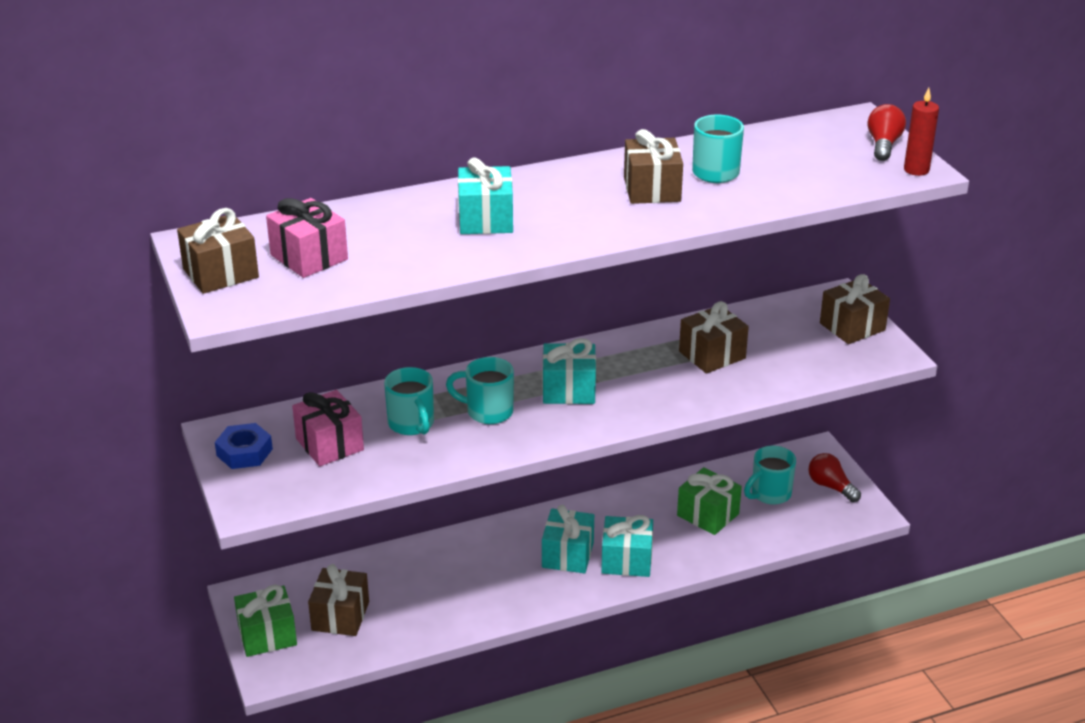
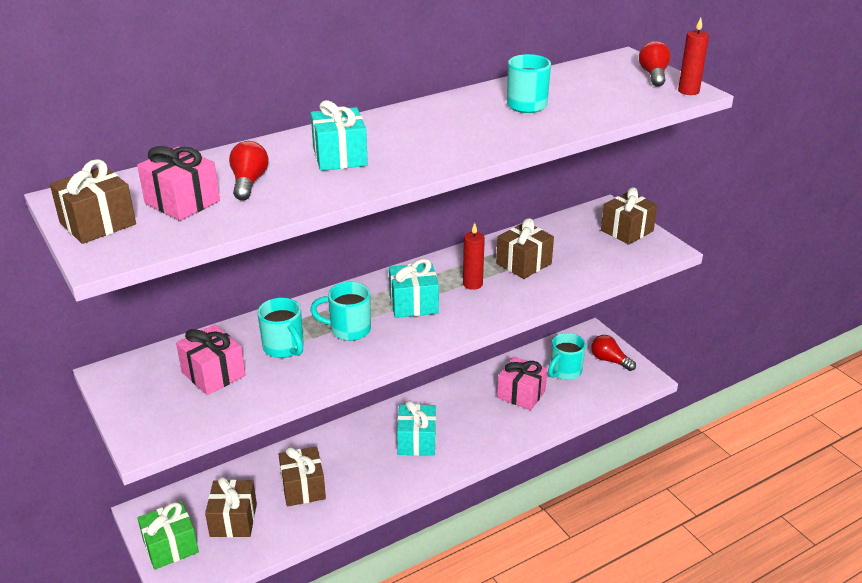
camera: 10 degrees left, 0 degrees up
(244, 452) = (135, 390): blue nut -> none
(382, 241) = (249, 183): none -> red light bulb
(626, 560) = (465, 440): turquoise gift -> none
(644, 373) = (472, 284): none -> red candle
(652, 189) = (478, 122): brown gift -> brown gift (303, 487)
(708, 515) = (521, 394): green gift -> pink gift

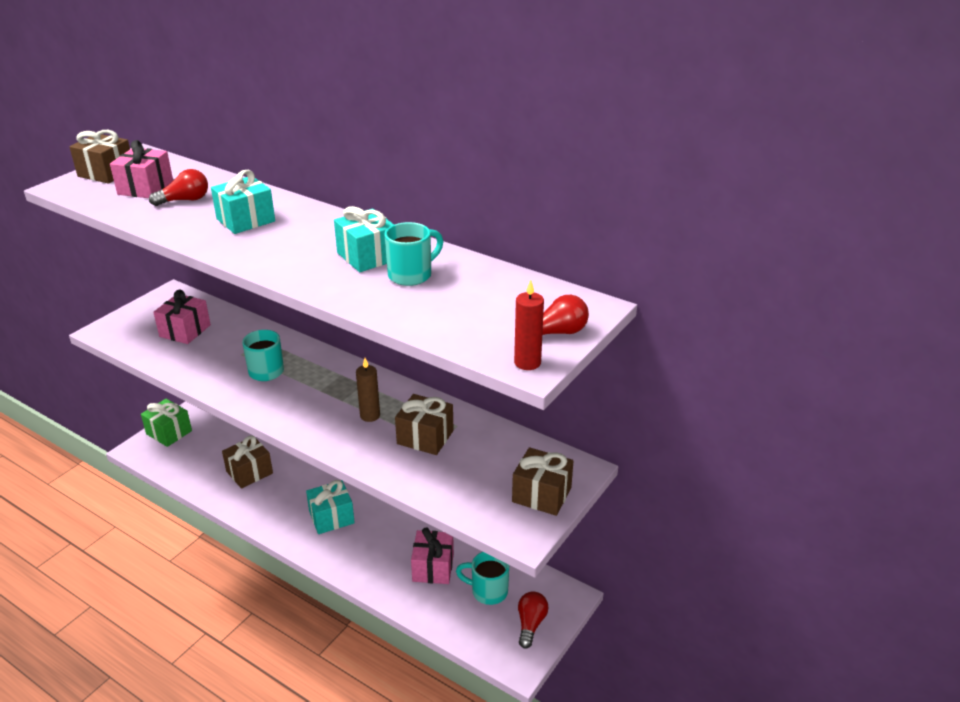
camera: 65 degrees right, 0 degrees up
(233, 520) = (203, 451): brown gift -> none
(284, 348) = (228, 349): turquoise mug -> none
(413, 304) = (320, 392): turquoise gift -> turquoise gift (367, 256)
(472, 284) = (370, 416): red candle -> brown candle

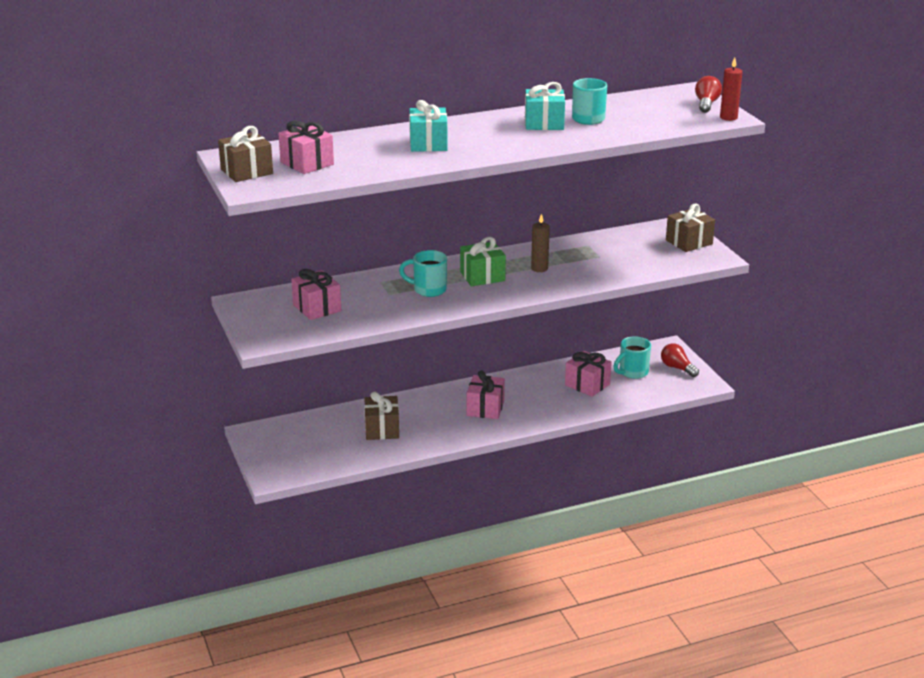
camera: 55 degrees left, 5 degrees down
(169, 432) = (269, 455): green gift -> green gift (482, 276)
(185, 200) = (356, 155): red light bulb -> none
(331, 517) = (485, 408): turquoise gift -> pink gift
(425, 437) = (588, 258): brown gift -> none

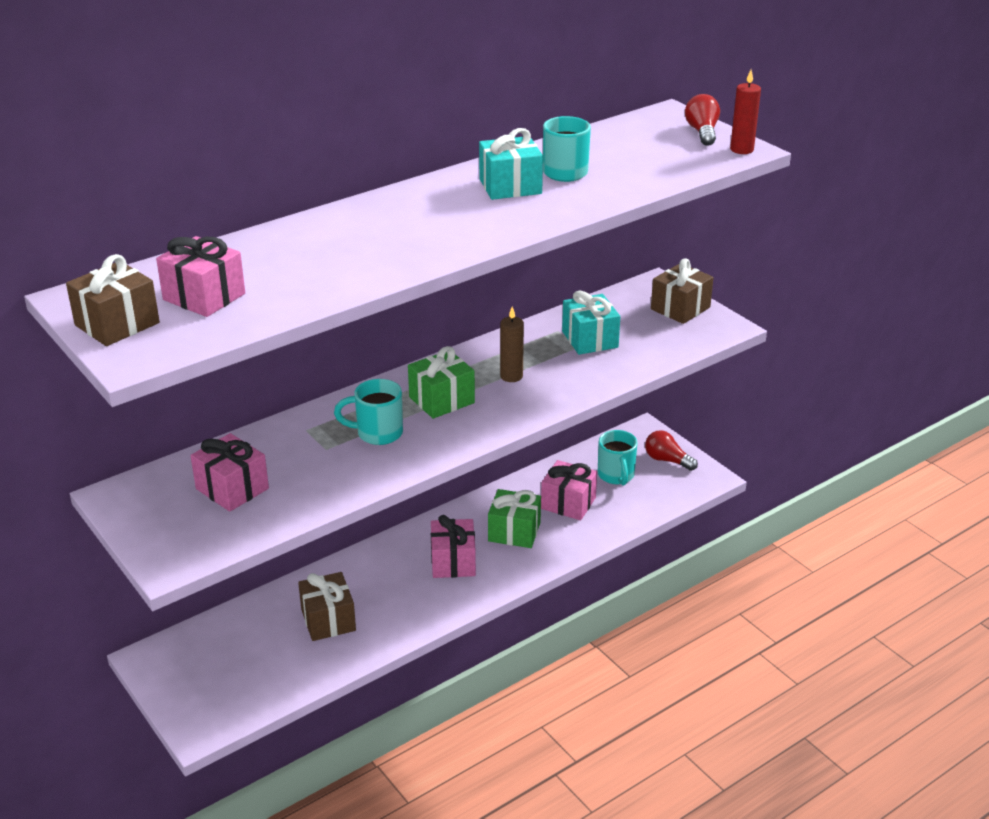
camera: 15 degrees left, 5 degrees up
(428, 144) = (367, 239): turquoise gift -> turquoise gift (590, 339)
(538, 396) = (514, 532): none -> green gift
(632, 372) = (616, 475): turquoise mug -> turquoise mug turned 45 degrees counterclockwise

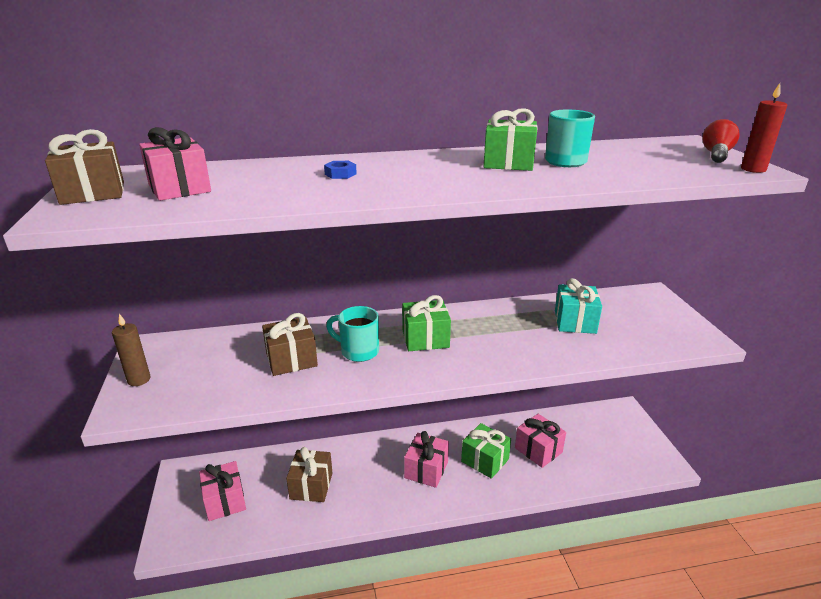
camera: 25 degrees right, 5 degrees down
(232, 489) = (221, 364): pink gift -> pink gift (225, 501)
(352, 239) = (340, 174): none -> blue nut
(510, 186) = (508, 163): turquoise gift -> green gift
(511, 376) = (492, 334): brown candle -> brown candle (139, 380)
(616, 475) = (587, 439): turquoise mug -> none
(667, 460) = (635, 439): red light bulb -> none
(680, 308) = (667, 315): brown gift -> brown gift (291, 360)

